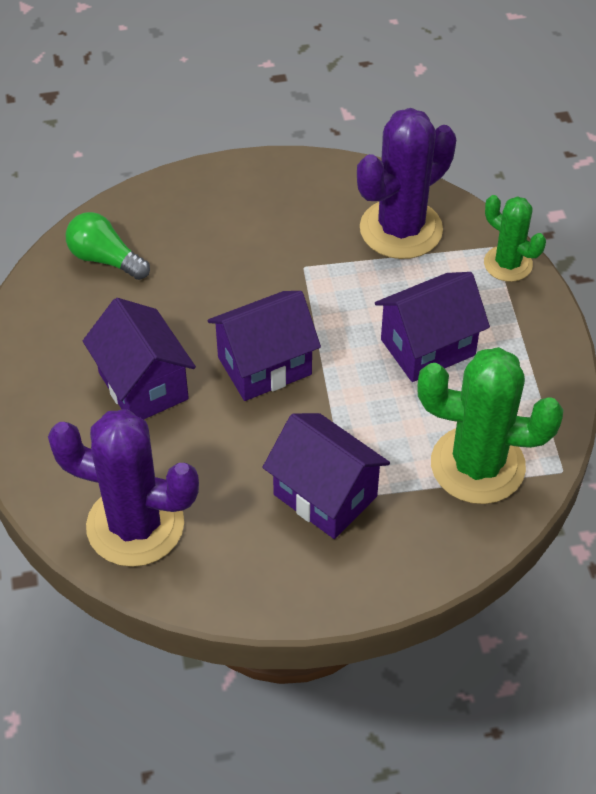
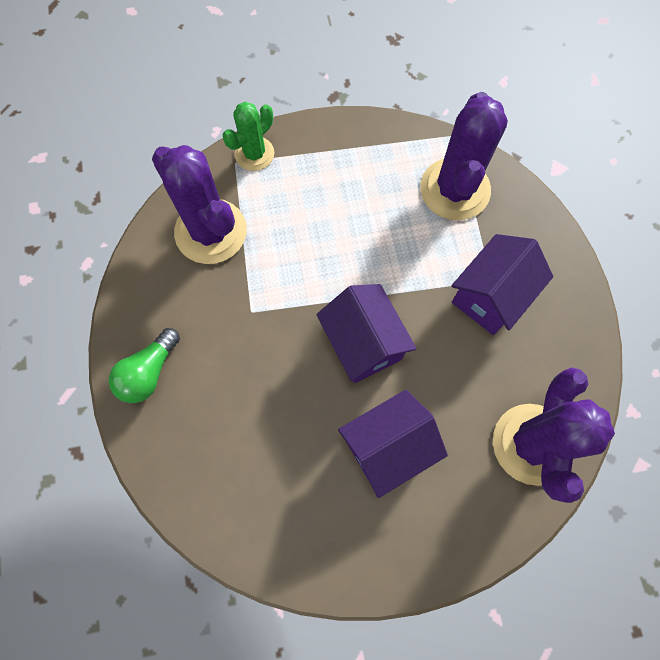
camera: 90 degrees left, 20 degrees up
(105, 259) = (233, 495): green light bulb -> green light bulb (149, 372)
(427, 347) = (342, 217): purple house -> none
(477, 465) = (455, 189): green cactus -> purple cactus

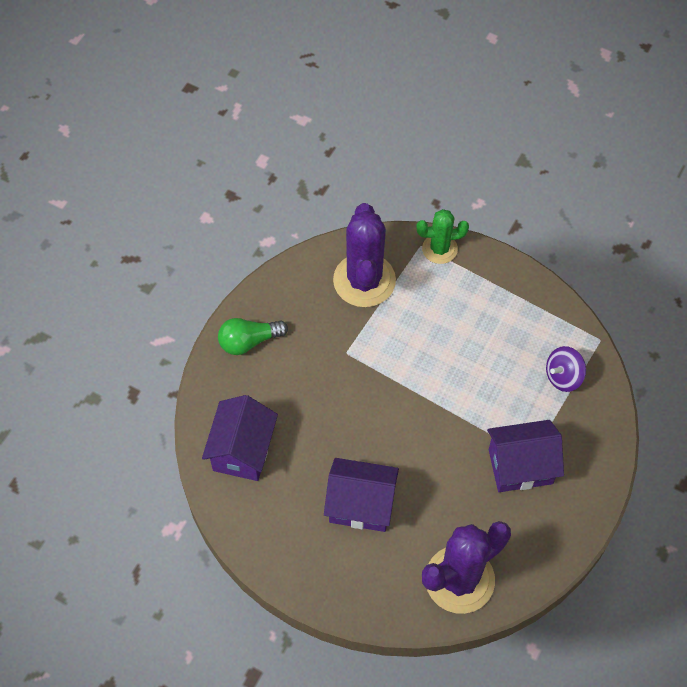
camera: 40 degrees right, 10 degrees down
(363, 344) = (403, 429): purple house -> purple house (242, 451)
(455, 189) = (563, 376): purple cactus -> purple spinning top

